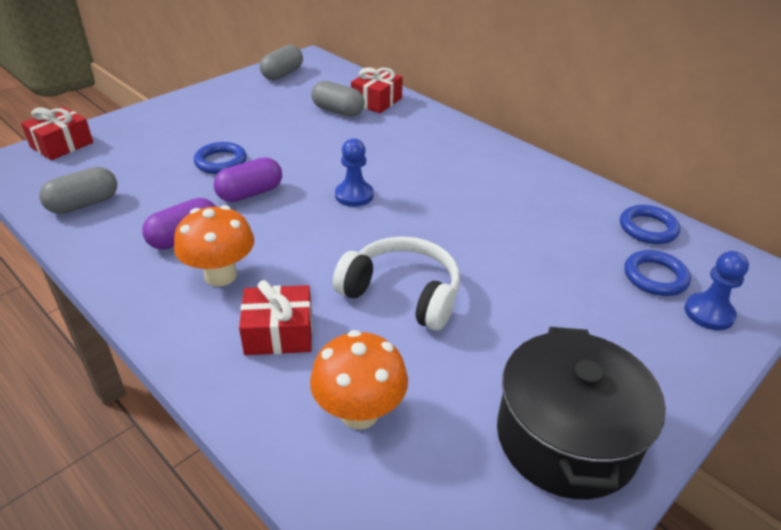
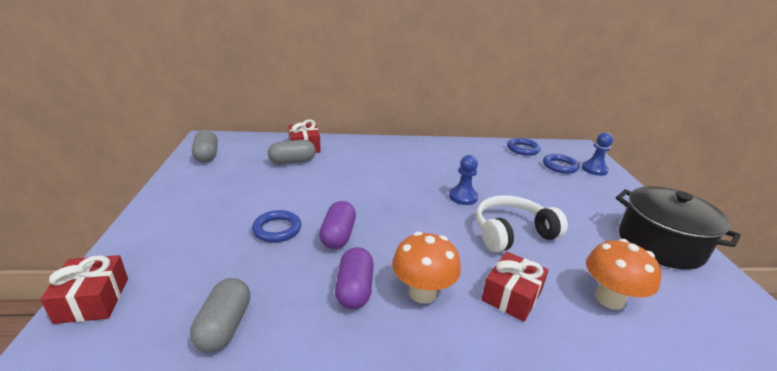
camera: 50 degrees left, 10 degrees down
(354, 195) = (396, 201): blue pawn -> blue pawn (463, 197)

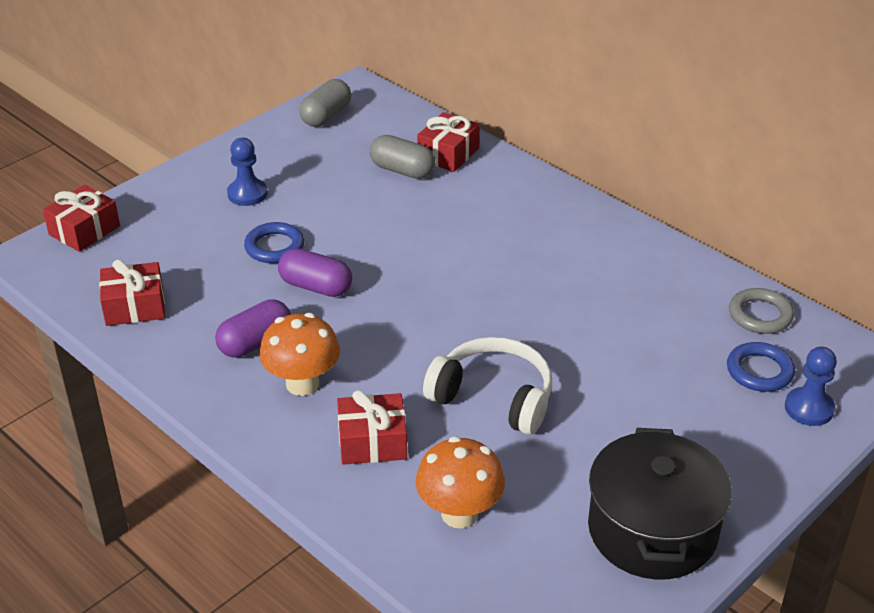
camera: 50 degrees right, 10 degrees up
(224, 326) = (135, 306): grey capsule -> red gift
(338, 236) = (316, 287): purple capsule -> purple capsule turned 60 degrees clockwise
(463, 197) = (520, 326): blue pawn -> blue pawn (247, 194)
(522, 149) = (760, 315): blue ring -> grey ring

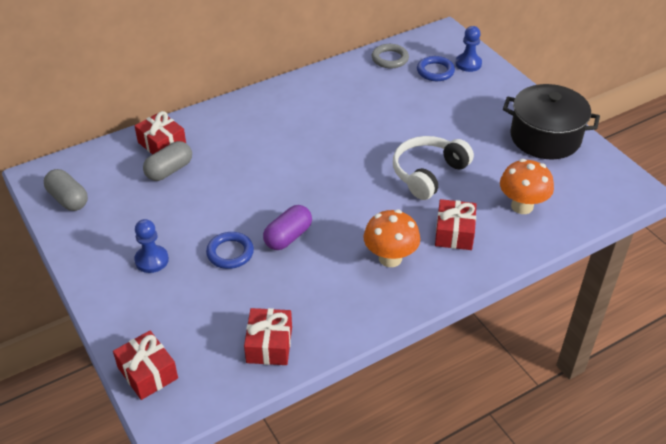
camera: 75 degrees left, 5 degrees up
(255, 343) = (339, 277): purple capsule -> none

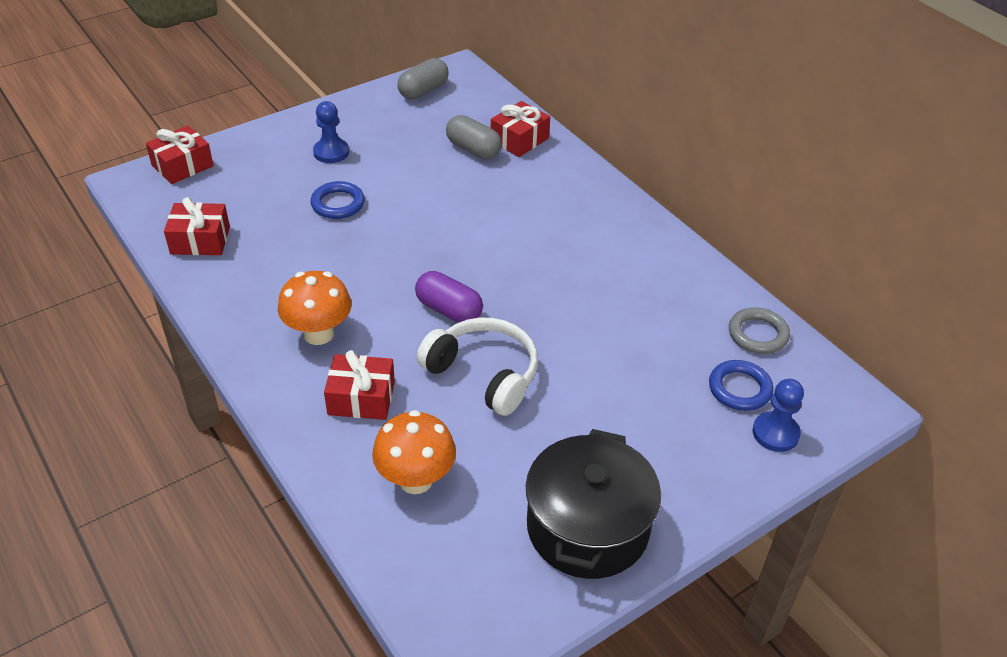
camera: 85 degrees right, 0 degrees up
(288, 237) = (361, 246): purple capsule -> purple capsule (449, 310)

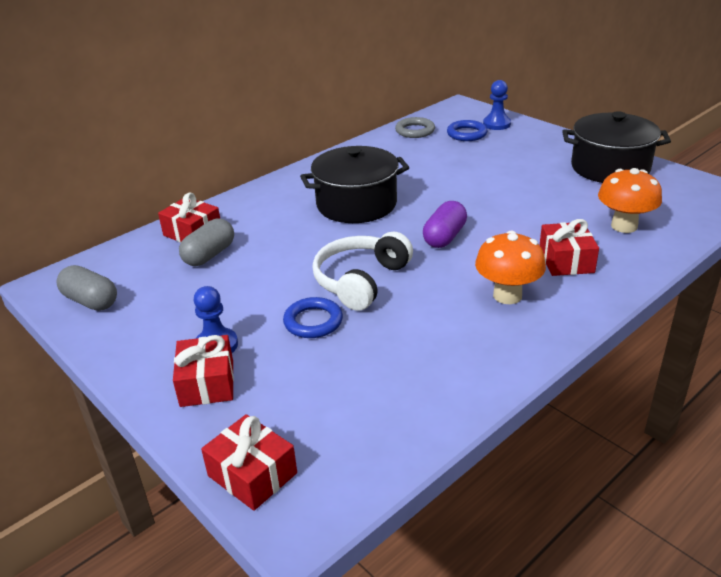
camera: 95 degrees left, 10 degrees down
(200, 240) = (404, 410): red gift -> red gift (207, 383)
(483, 374) = (506, 214): white headphones -> white headphones (360, 281)
(546, 252) = (356, 204): none -> black pot

